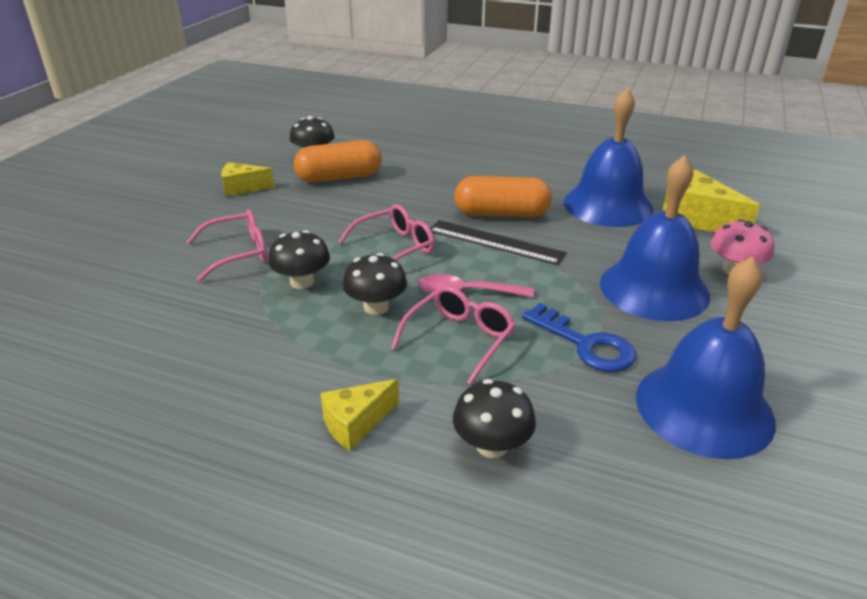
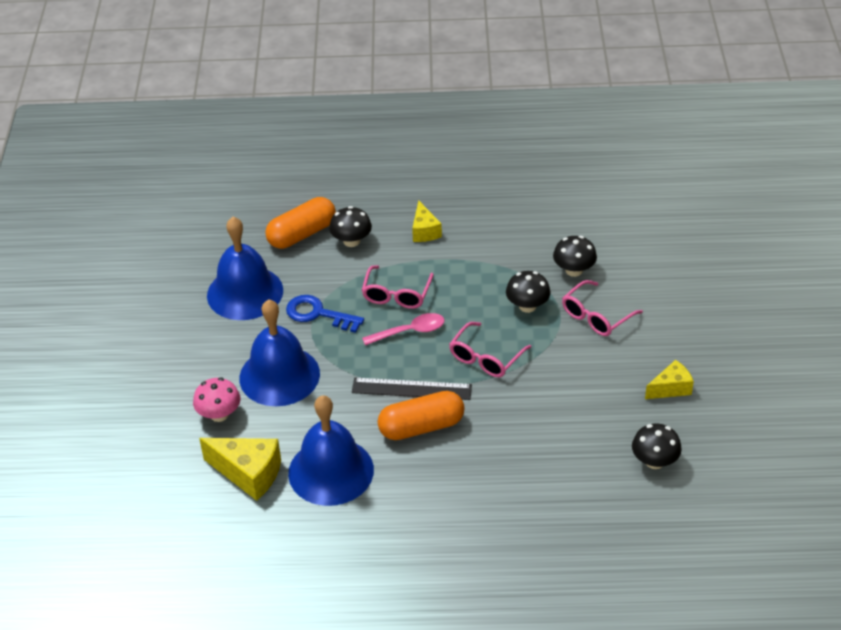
camera: 160 degrees right, 10 degrees up
(339, 177) = (599, 433): orange capsule -> orange capsule (302, 234)
(356, 424) = (424, 231): yellow cheese -> yellow cheese turned 135 degrees clockwise
(376, 307) = (463, 301): black mushroom -> black mushroom (574, 270)

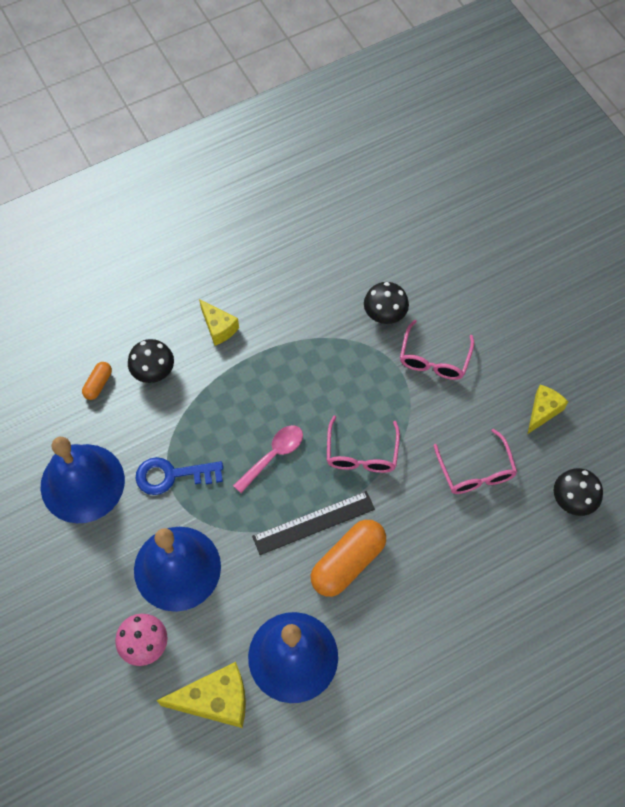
camera: 30 degrees left, 20 degrees up
(302, 234) = (98, 384): orange capsule -> orange capsule, size x0.50
(397, 294) = (235, 416): pink glasses -> pink glasses (475, 470)
(527, 306) = (366, 375): black mushroom -> none

